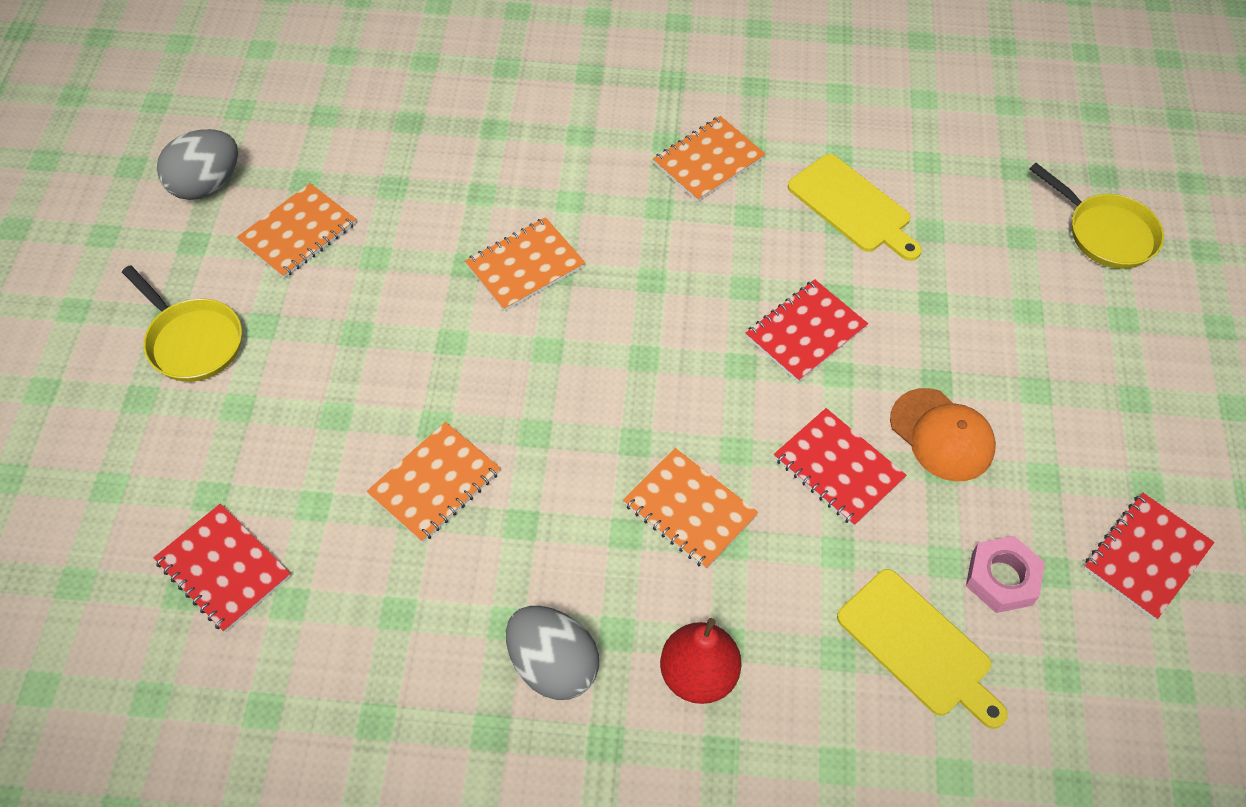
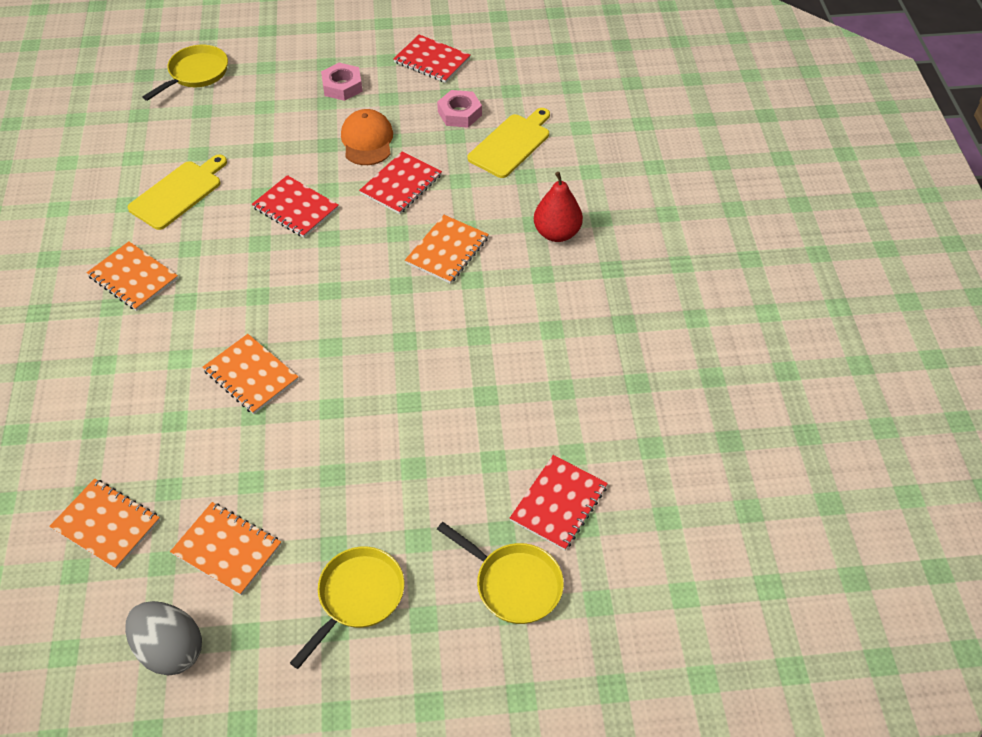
camera: 100 degrees left, 5 degrees down
(139, 496) = (514, 584): none -> yellow pan
(434, 483) = (458, 390): orange notebook -> orange notebook (106, 525)
(553, 665) = (572, 301): grey egg -> none
(942, 435) = (367, 140): orange cap -> orange cap turned 45 degrees counterclockwise
(1075, 415) = (342, 86): none -> pink nut

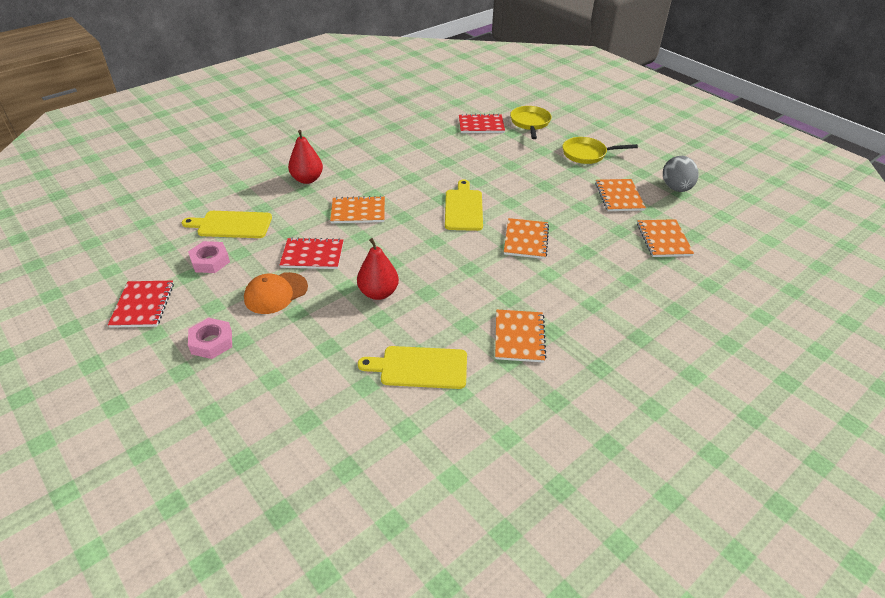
camera: 125 degrees left, 10 degrees down
(196, 74) = (252, 465): yellow pan -> none
(295, 208) = (378, 293): red notebook -> red pear
(365, 351) = (463, 208): none -> yellow cutting board

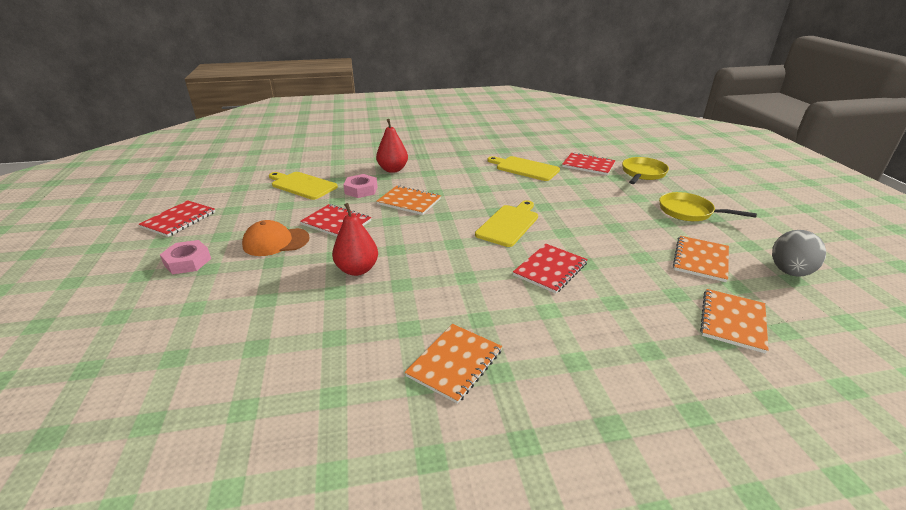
camera: 30 degrees right, 10 degrees down
(210, 261) = (258, 205): pink nut -> pink nut (361, 190)
(419, 367) = (322, 351): yellow cutting board -> yellow cutting board (525, 168)
(525, 240) = (550, 269): orange notebook -> red notebook

